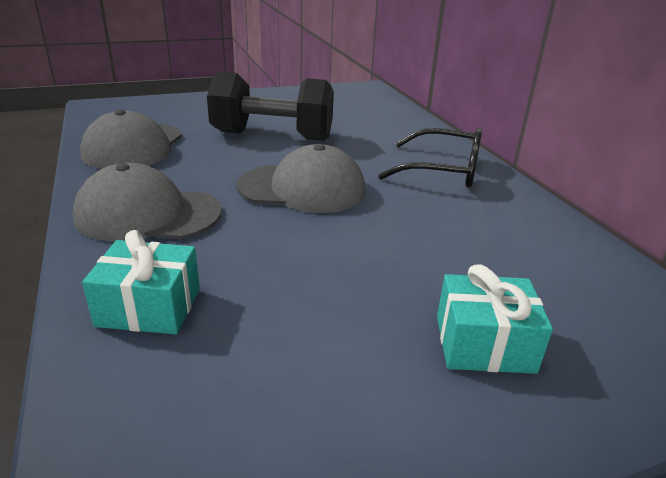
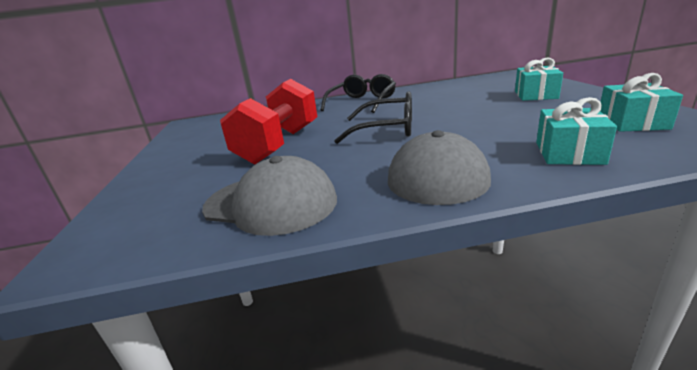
camera: 75 degrees left, 5 degrees down
(251, 418) = (632, 122): none -> turquoise gift
(272, 136) = (279, 145): black dumbbell -> red dumbbell
(302, 188) = (386, 129): grey cap -> black glasses

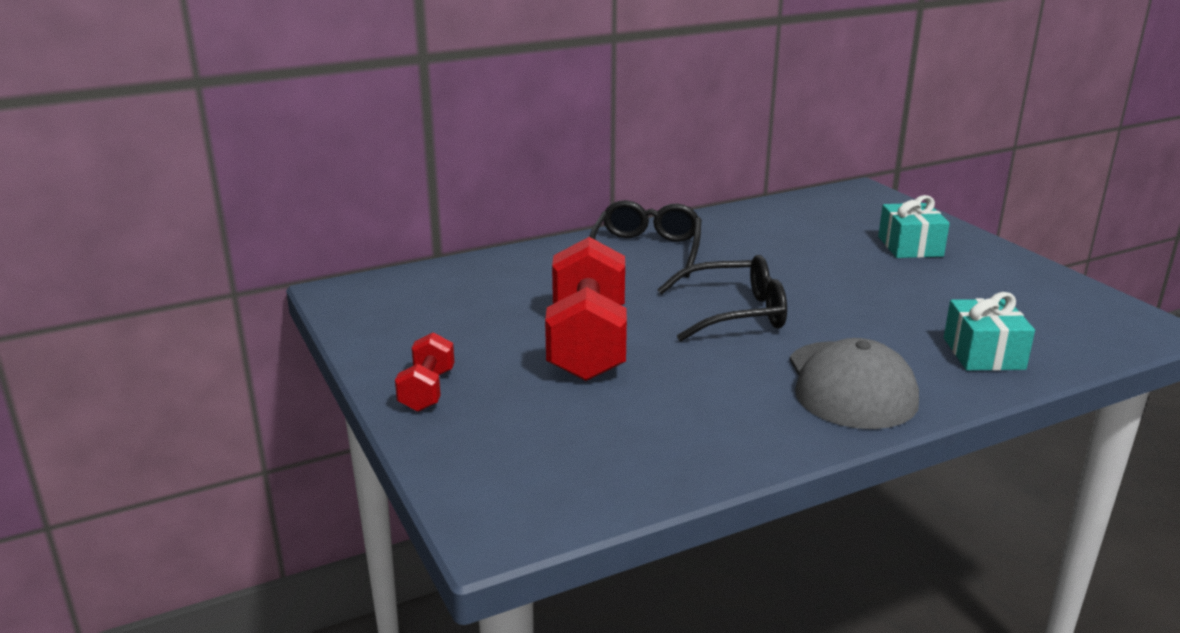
camera: 20 degrees left, 0 degrees up
(161, 167) = (427, 390): none -> red dumbbell
(271, 203) = (676, 439): grey cap -> none
(632, 122) = (1039, 305): turquoise gift -> none

